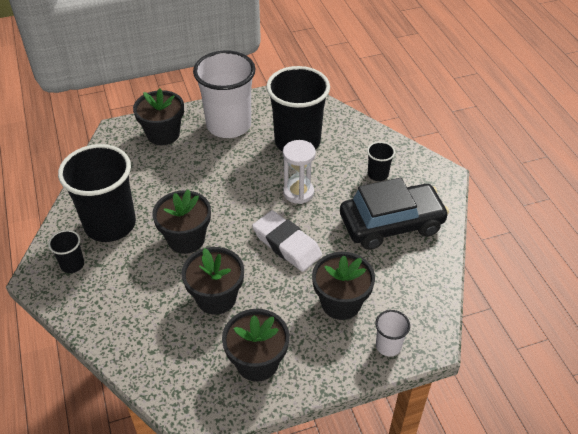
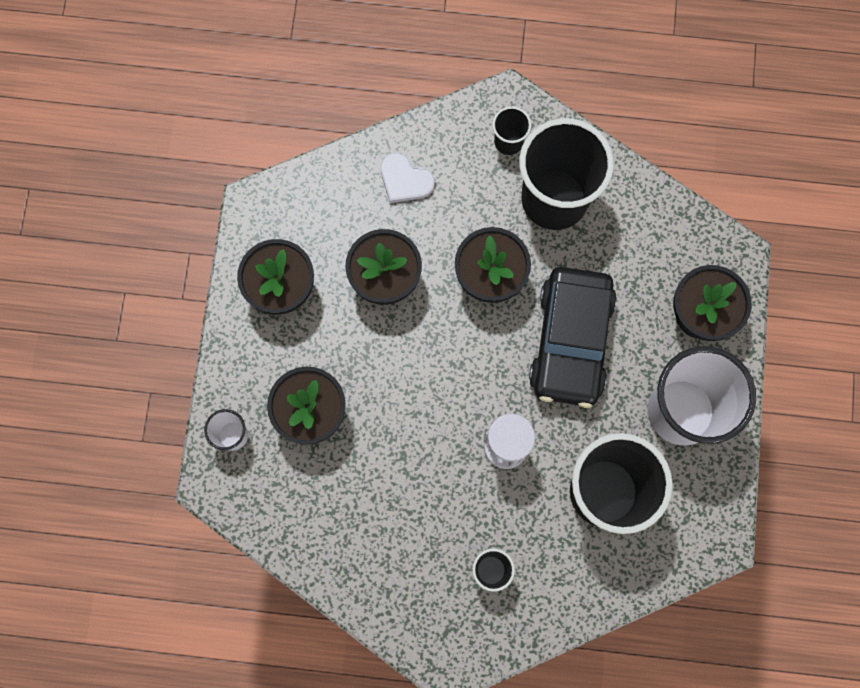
camera: 115 degrees right, 30 degrees up
(128, 316) = (405, 180): none -> white heart
(287, 244) = (425, 392): white eraser -> none
(391, 224) = (397, 538): black car -> black car (571, 341)

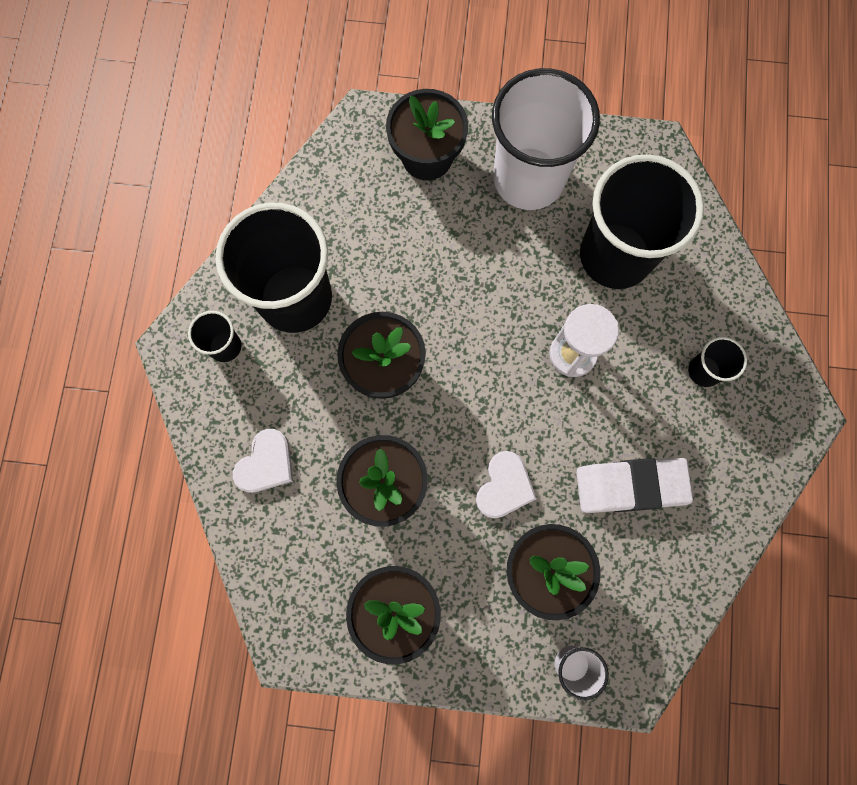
camera: 90 degrees left, 0 degrees up
(383, 382) = (504, 486): none -> white heart
(383, 494) = (630, 486): none -> white eraser
(571, 341) = (456, 284): black car -> none

